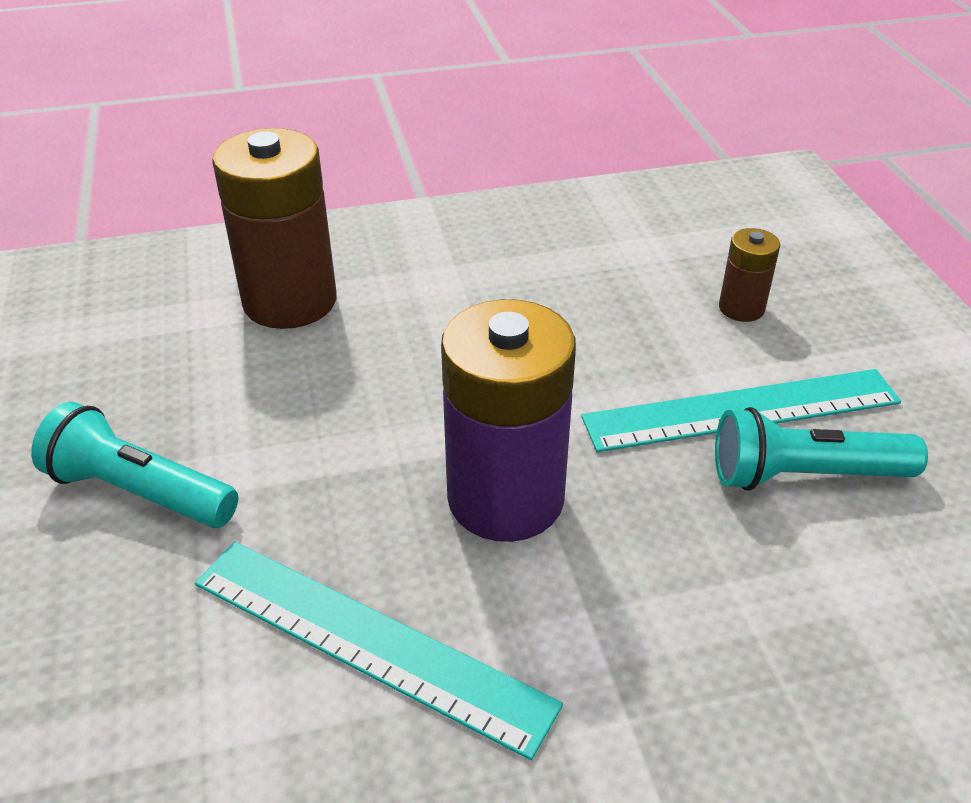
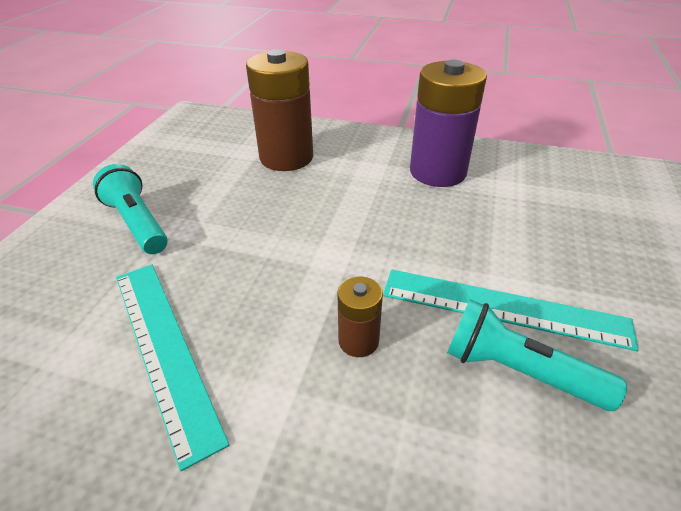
camera: 30 degrees right, 0 degrees up
(505, 498) = (306, 300): purple battery -> purple battery (438, 172)
(741, 308) = (552, 243): brown battery -> brown battery (358, 341)

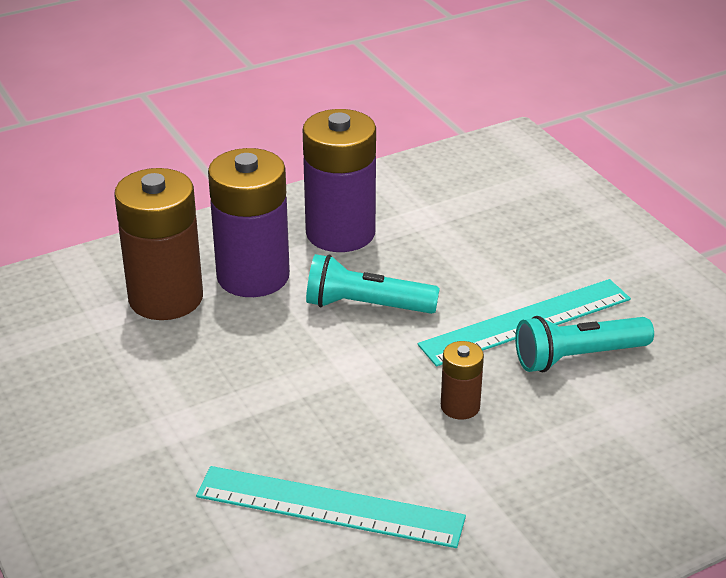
camera: 45 degrees left, 5 degrees down
(137, 223) = (124, 448): turquoise flashlight -> turquoise flashlight (366, 306)
(349, 170) = (253, 276): none -> purple battery

